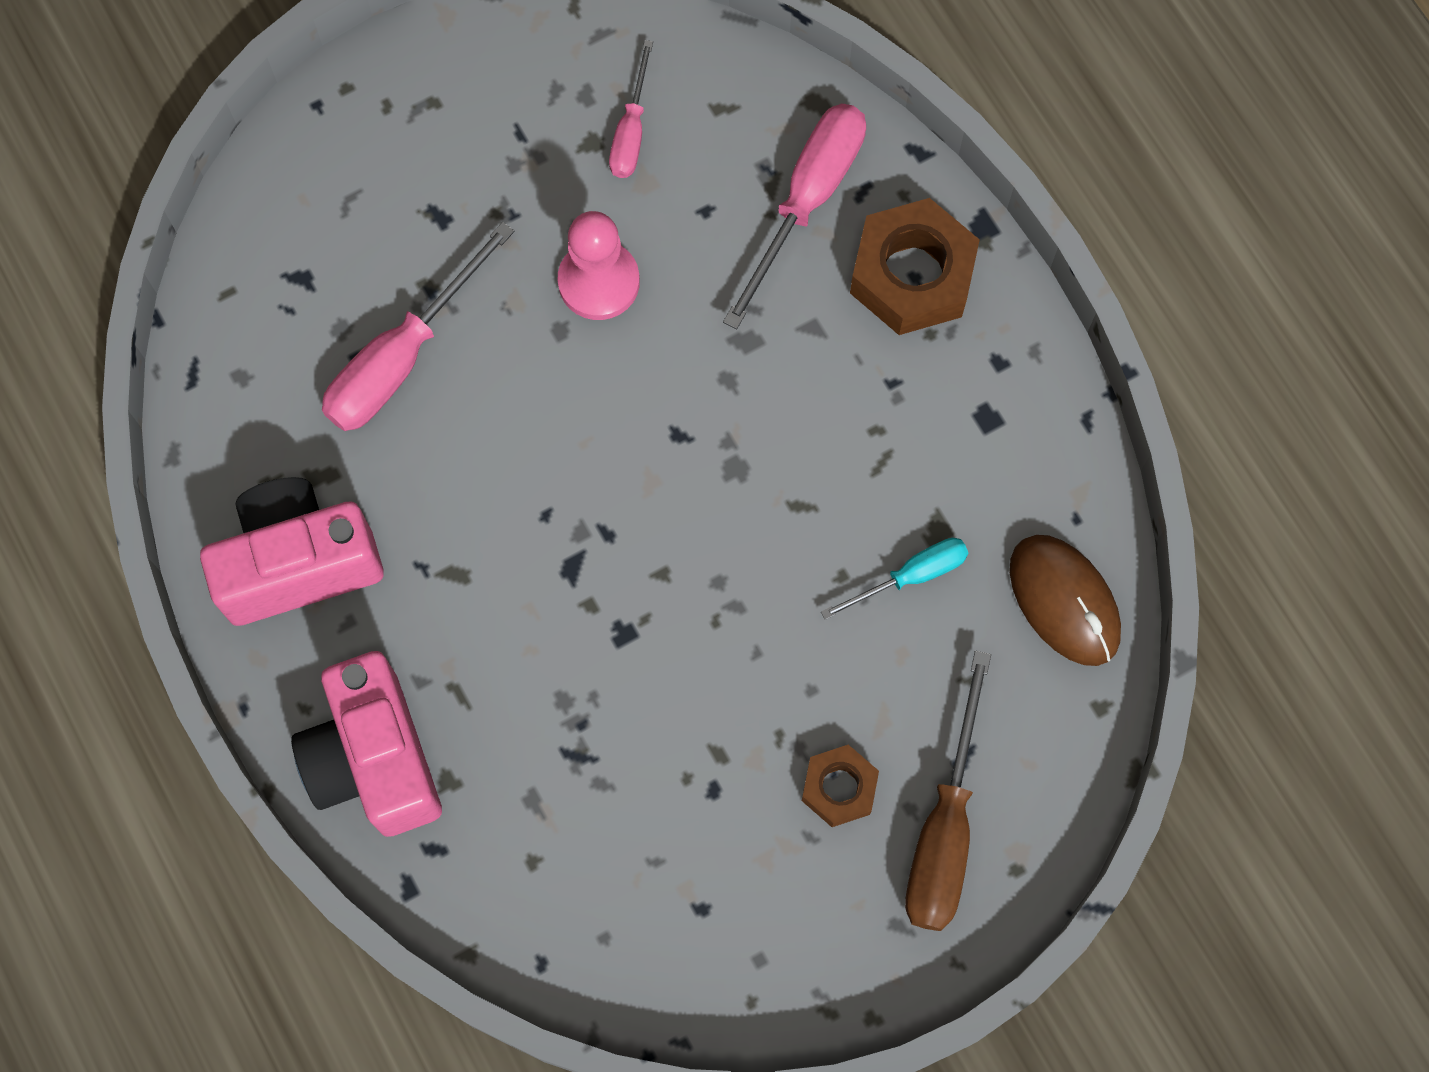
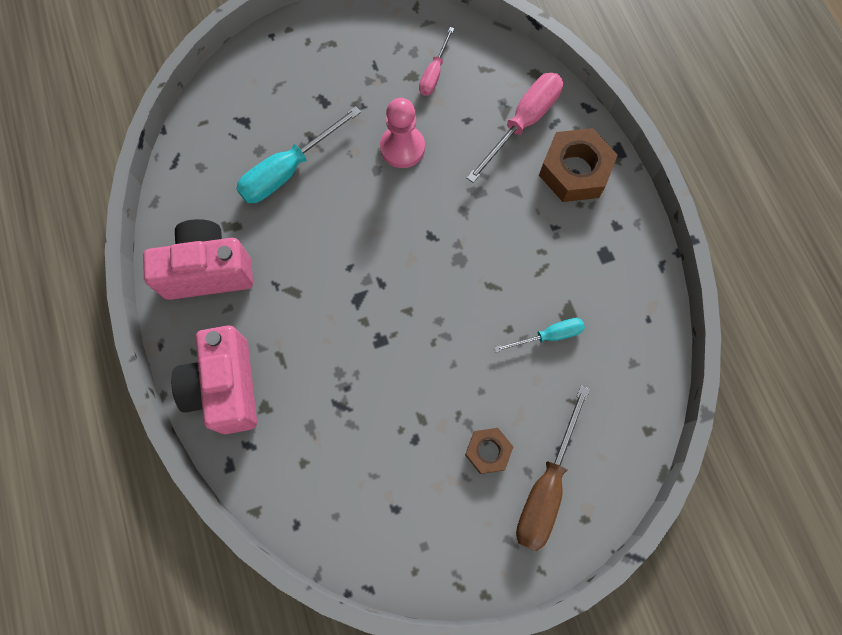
camera: 10 degrees right, 0 degrees up
(402, 357) = (288, 170): pink screwdriver -> turquoise screwdriver
(1064, 601) = (635, 365): brown mouse -> none

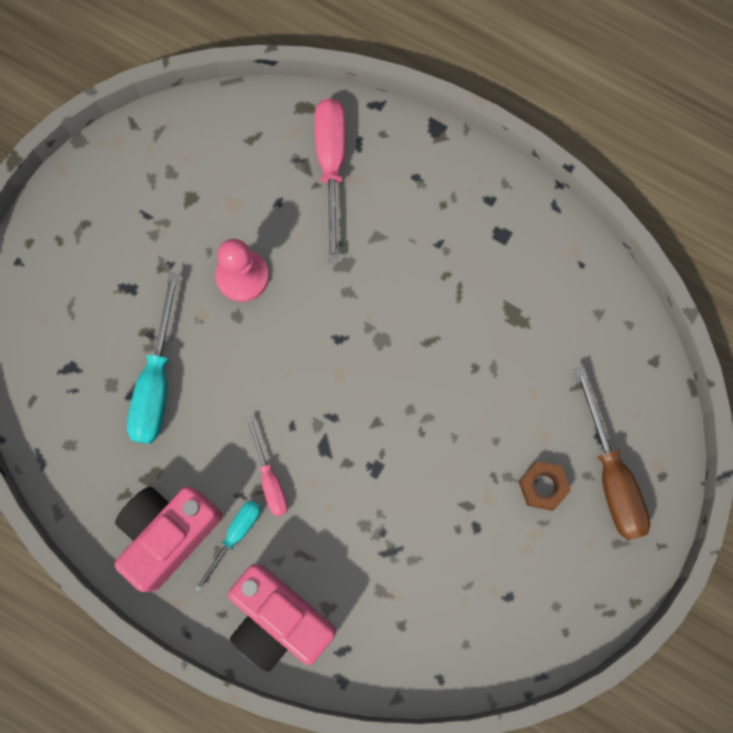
camera: 40 degrees left, 5 degrees up
(434, 73) = (209, 179): pink screwdriver -> pink screwdriver (270, 479)
(548, 336) = (512, 347): turquoise screwdriver -> turquoise screwdriver (235, 535)
(574, 171) = (414, 177): brown nut -> none

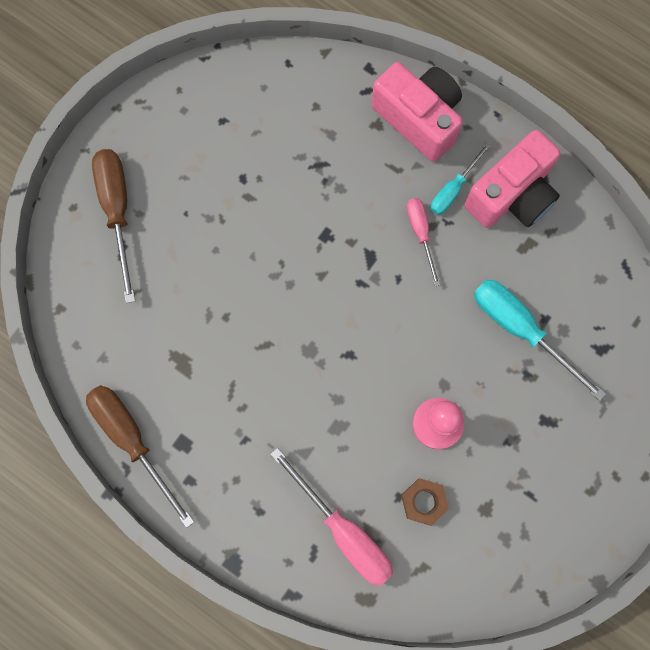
camera: 175 degrees left, 0 degrees up
(156, 381) = (521, 329): turquoise screwdriver -> turquoise screwdriver turned 60 degrees counterclockwise
(331, 166) = (343, 530): pink screwdriver -> pink screwdriver turned 45 degrees counterclockwise
(543, 486) = (179, 207): brown nut -> brown nut (423, 502)
(553, 233) = (132, 440): none -> brown screwdriver

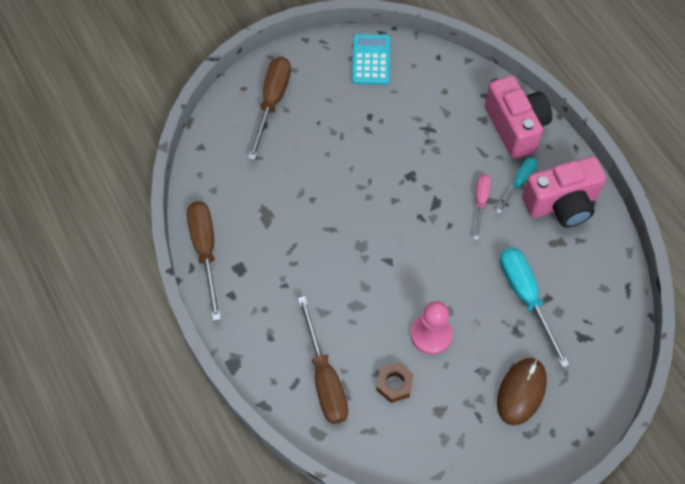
camera: 25 degrees right, 15 degrees down
(210, 101) = (371, 60): none -> turquoise calculator
(343, 530) = (324, 377): pink screwdriver -> brown screwdriver
(453, 189) = (519, 183): turquoise screwdriver -> turquoise screwdriver turned 150 degrees clockwise
(564, 445) = (521, 392): none -> brown mouse

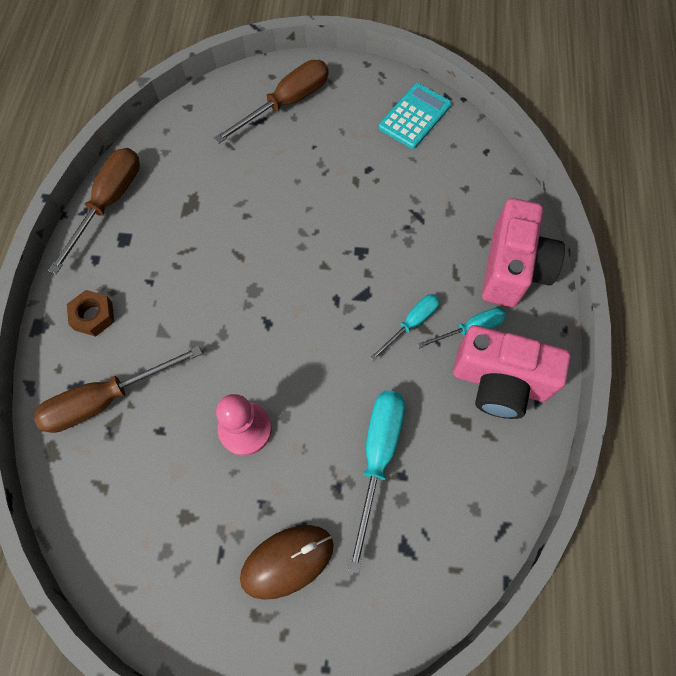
camera: 35 degrees right, 5 degrees up
(324, 377) = (106, 399): brown screwdriver -> brown screwdriver turned 45 degrees clockwise
(394, 384) = (165, 455): brown nut -> brown nut (93, 316)
(480, 202) = (411, 324): pink screwdriver -> turquoise screwdriver

